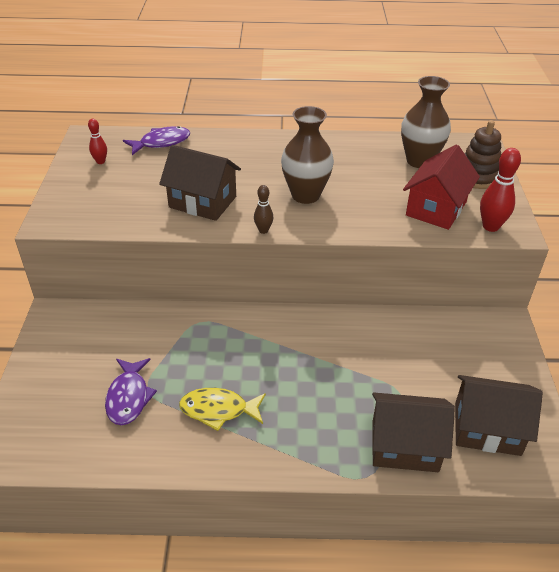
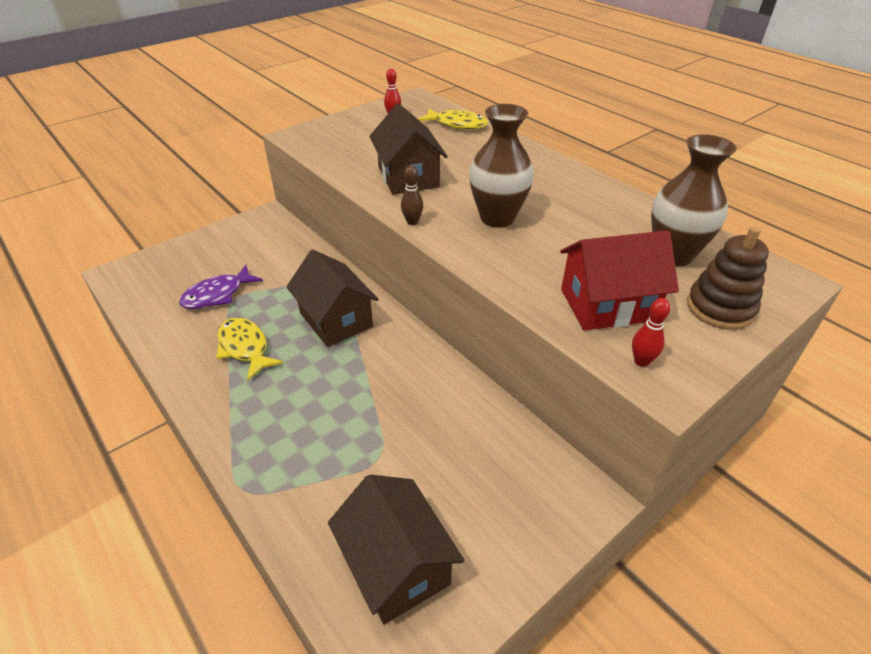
camera: 50 degrees right, 0 degrees up
(161, 143) = (457, 124): purple fish -> yellow fish
(404, 445) = (308, 500): brown house -> brown house (336, 319)
(490, 226) = (641, 361): red bowling pin -> red bowling pin, size x0.59

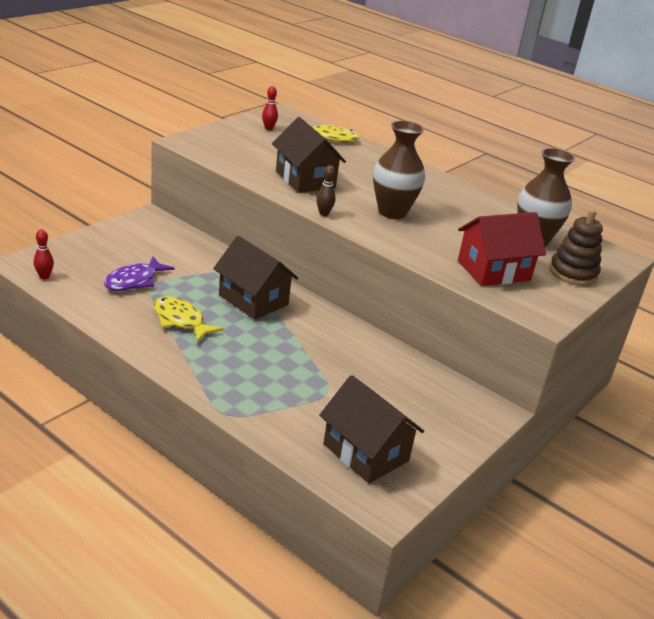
camera: 15 degrees left, 10 degrees down
(641, 361) = (525, 303): red bowling pin -> red bowling pin (44, 276)

